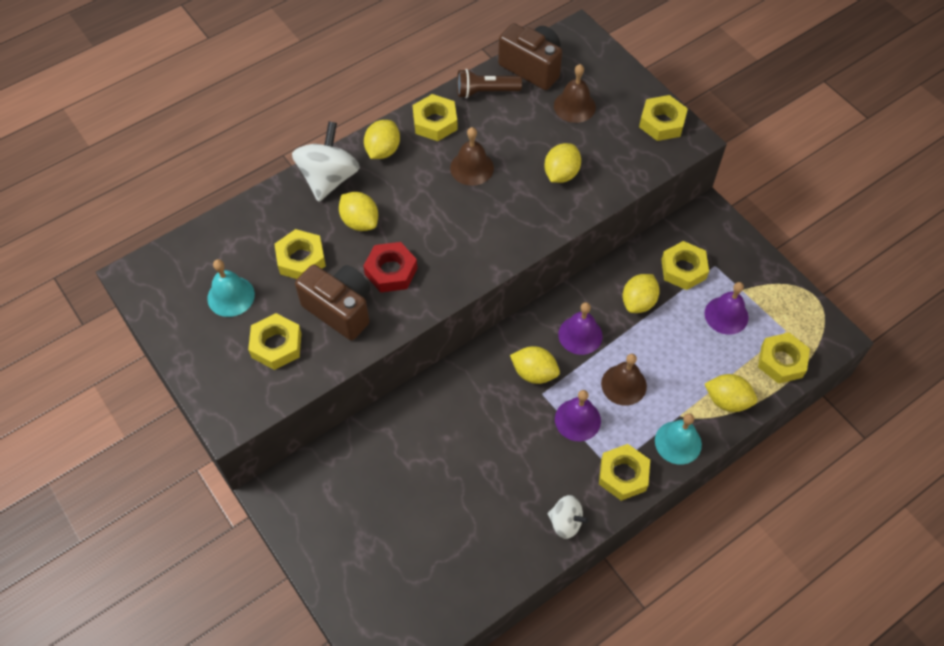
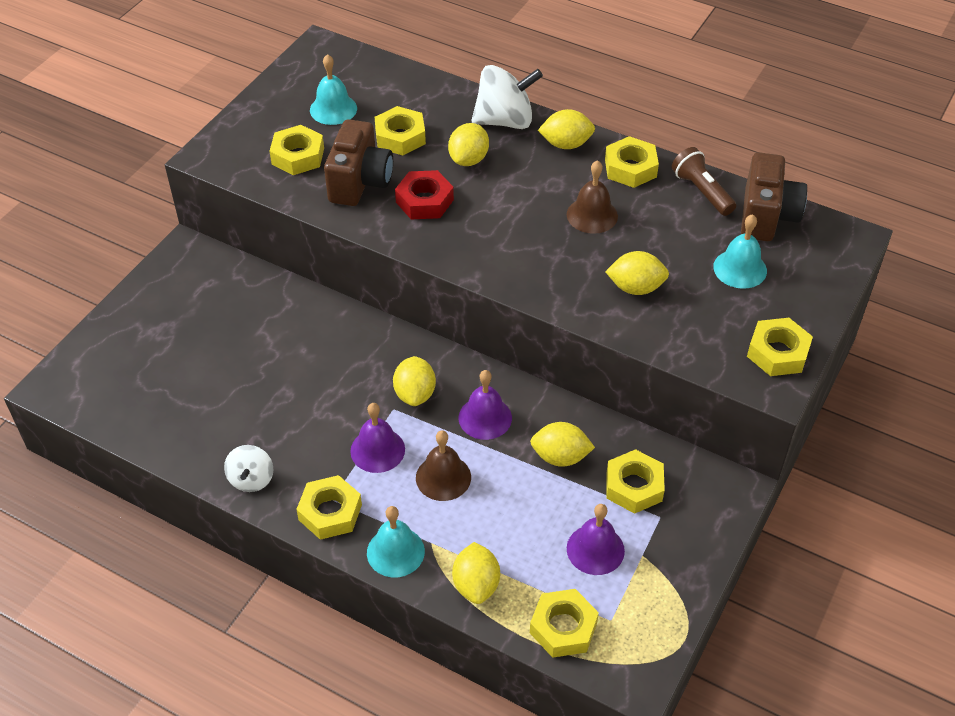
camera: 65 degrees right, 10 degrees down
(574, 106) = (740, 268): brown bell -> turquoise bell

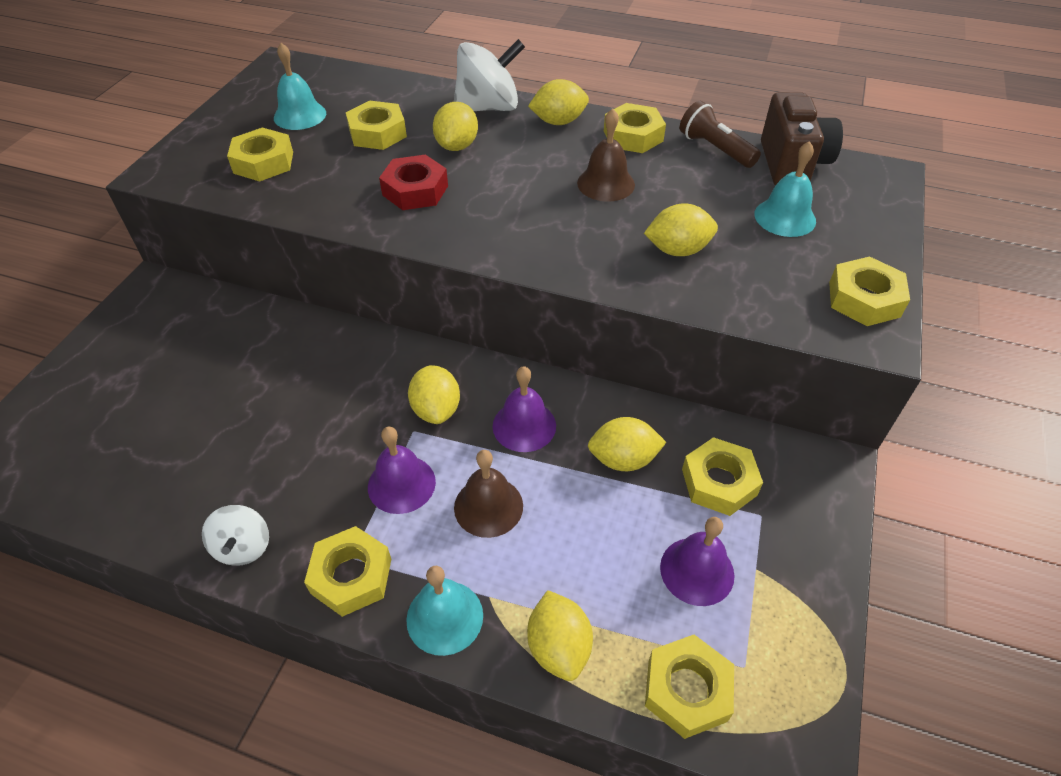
camera: 10 degrees left, 0 degrees up
(360, 182) = (338, 180): brown camera -> none

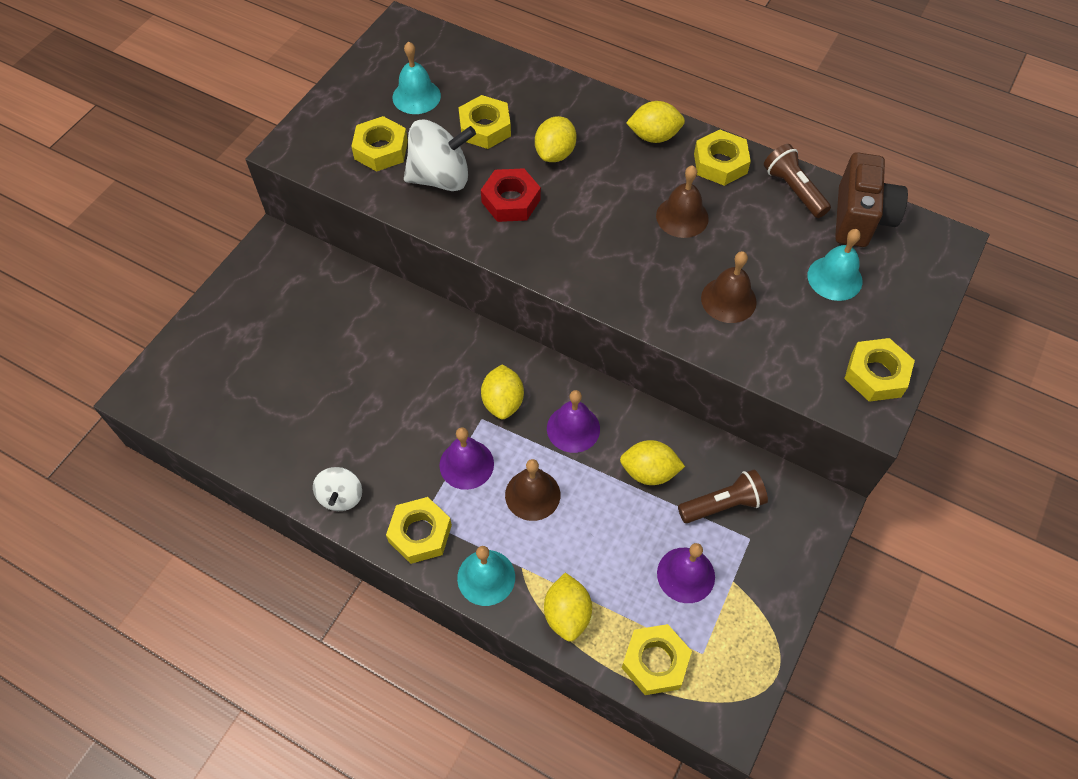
camera: 10 degrees right, 10 degrees up
(488, 107) = (591, 109): white spinning top -> white spinning top (440, 178)
(677, 250) = (728, 300): yellow lemon -> brown bell
(719, 482) = (723, 505): yellow nut -> brown flashlight

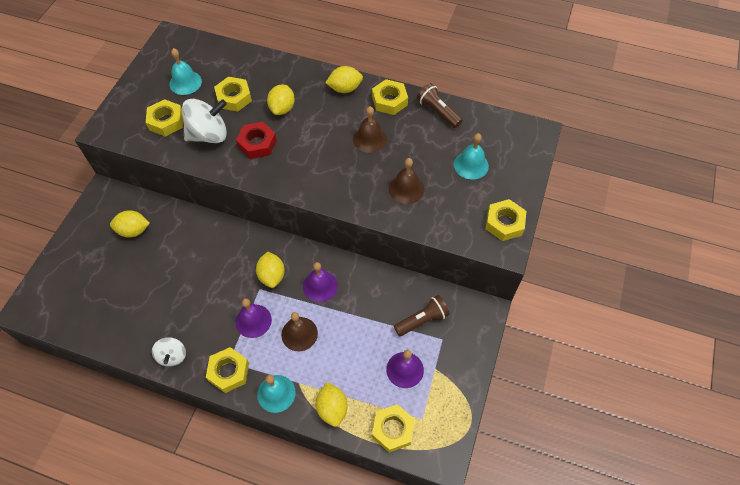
camera: 10 degrees left, 0 degrees up
(649, 472) = (372, 306): yellow lemon -> yellow lemon (133, 230)
(860, 218) = (482, 124): brown camera -> none

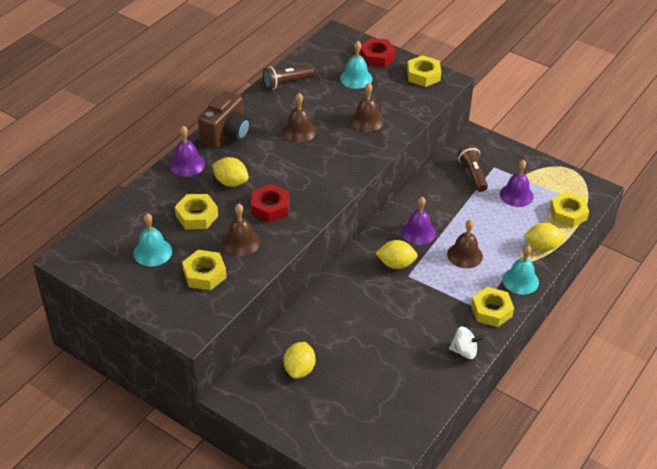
camera: 75 degrees left, 15 degrees down
(209, 135) = (241, 242): white spinning top -> brown bell
(253, 321) = (442, 285): purple bell -> purple bell (187, 164)
(345, 89) = (226, 135): yellow lemon -> brown camera
(389, 101) = (257, 109): yellow nut -> none
(516, 175) = (377, 57): none -> red nut

